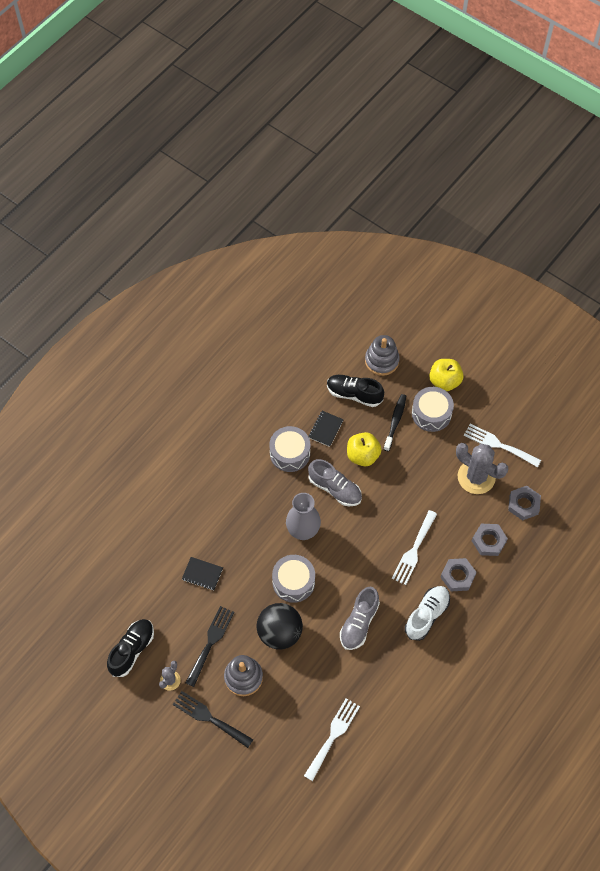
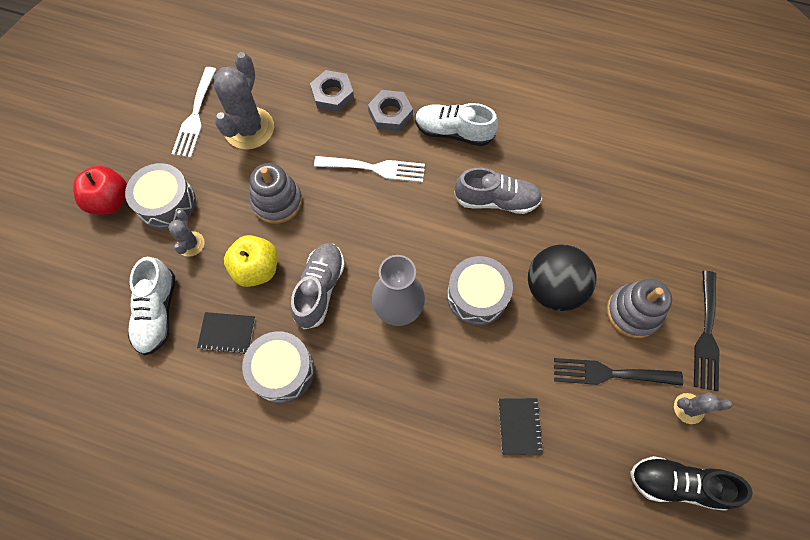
camera: 110 degrees left, 5 degrees up
(333, 736) = (645, 185): white fork -> none
(354, 394) = (157, 312): black shoe -> white shoe
(381, 361) = (90, 292): grey stacking toy -> grey stacking toy (277, 201)
(395, 421) = (191, 244): black toothbrush -> grey cactus
(444, 381) = (110, 201): yellow apple -> red apple
(523, 504) = (271, 72): grey nut -> none

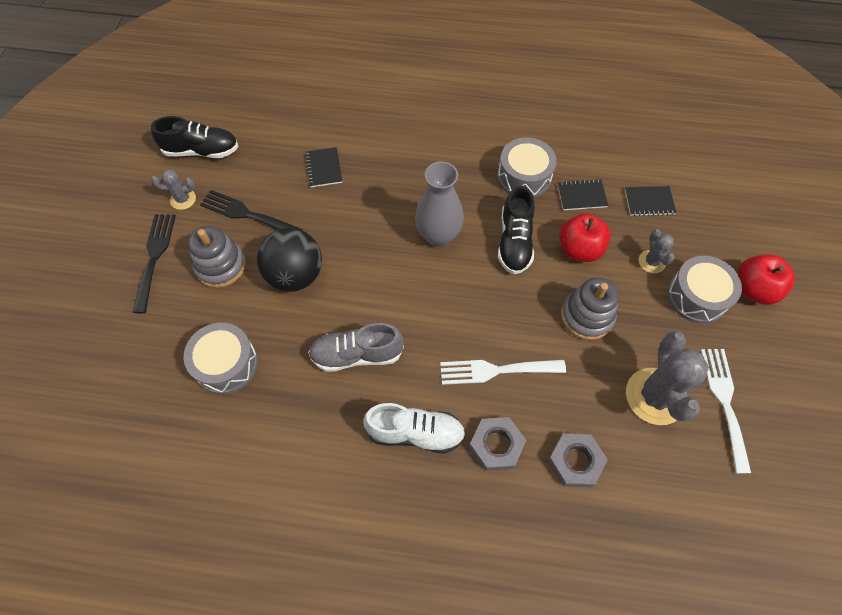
camera: 170 degrees right, 5 degrees down
(157, 312) = (649, 202): white shoe -> black notebook
(257, 269) = (579, 249): yellow apple -> red apple
(320, 289) = (514, 242): grey shoe -> black shoe
(477, 296) = (368, 258): grey drum -> grey drum (226, 364)
(610, 373) = (247, 214): black fork -> black fork turned 150 degrees counterclockwise

